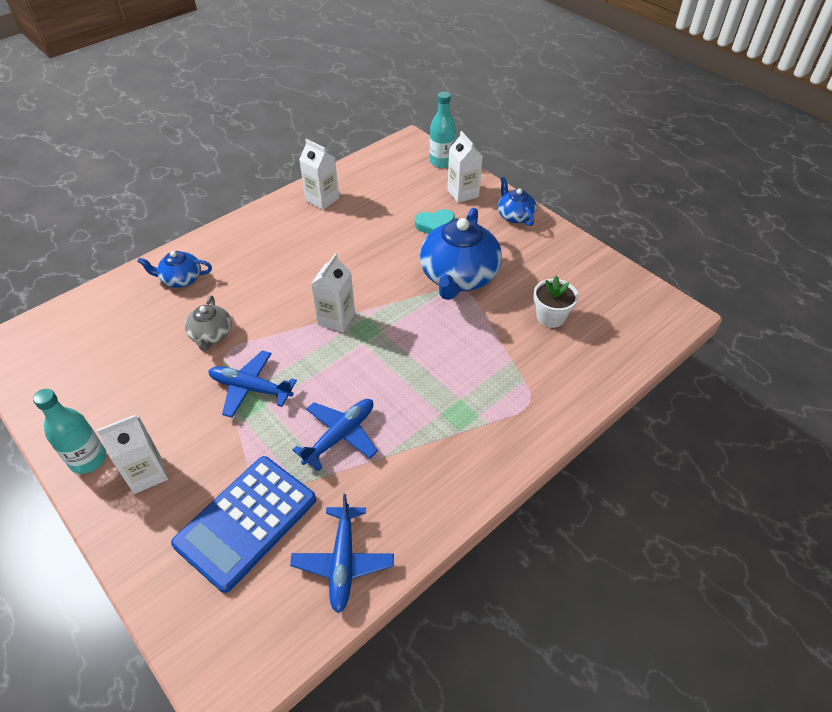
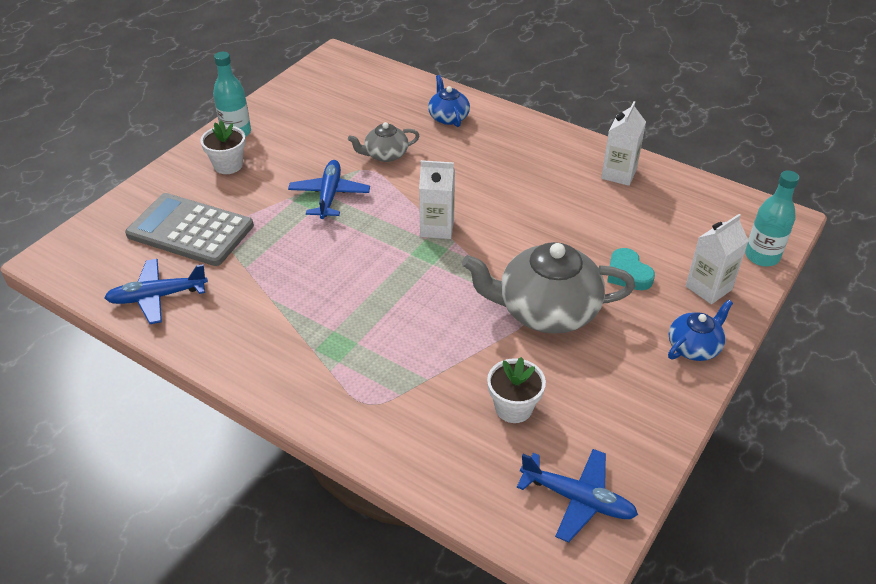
camera: 75 degrees right, 5 degrees down
(147, 473) = (228, 165): white carton -> white flower pot
(246, 521) = (190, 230): blue calculator -> grey calculator
(340, 436) = (289, 265): blue plane -> blue plane (577, 499)
(458, 276) = (546, 310): blue teapot -> grey teapot

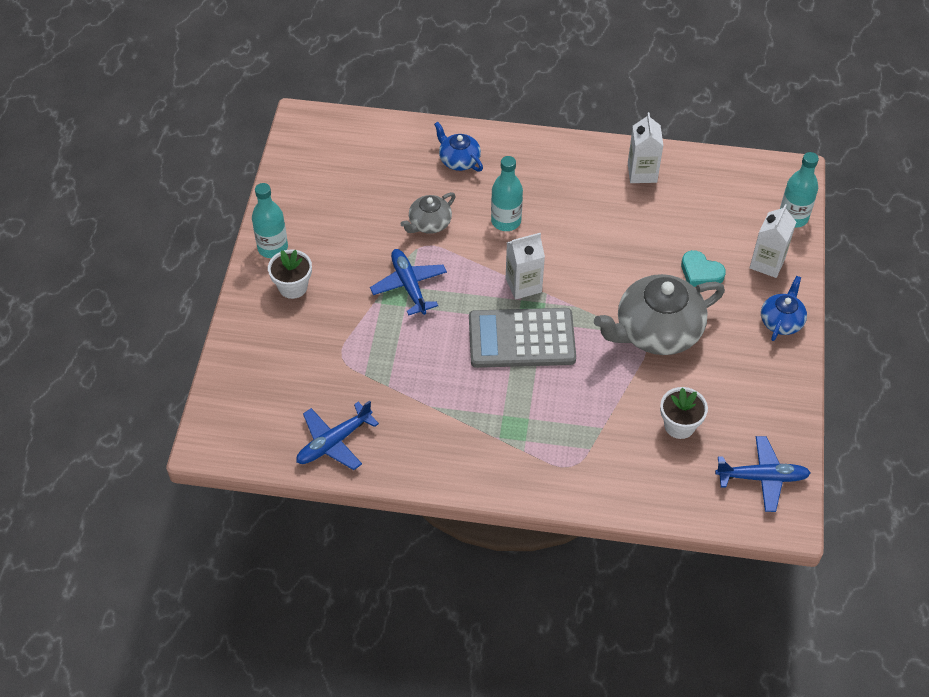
camera: 25 degrees left, 10 degrees up
(190, 230) = (312, 368): grey calculator -> grey calculator (521, 339)
(457, 173) = (506, 221): none -> turquoise bottle

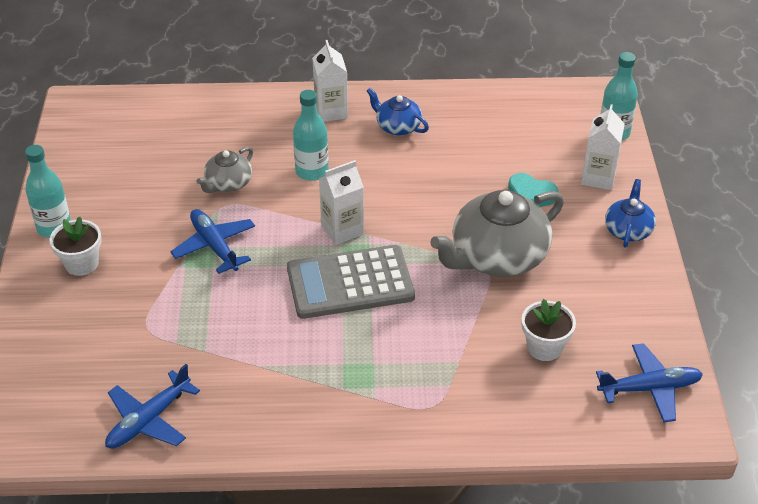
camera: 10 degrees left, 10 degrees down
(459, 160) = (251, 121): blue teapot -> blue teapot (397, 126)
(642, 173) = (448, 111): white carton -> white carton (331, 111)

